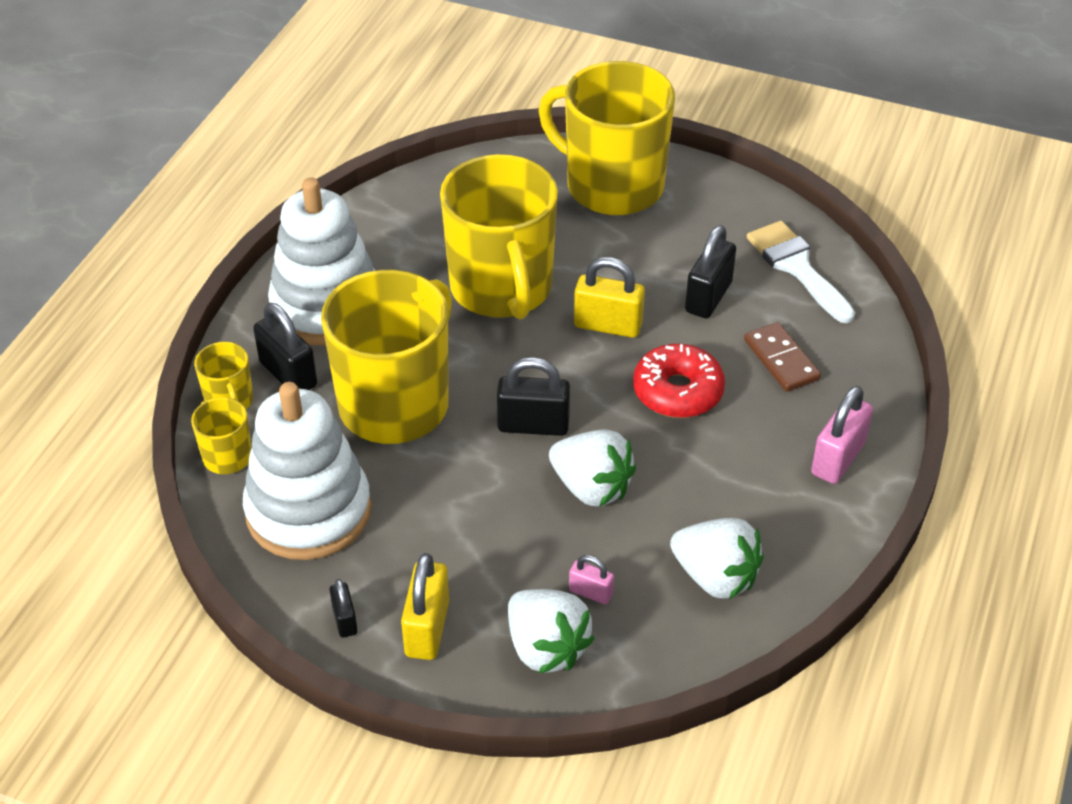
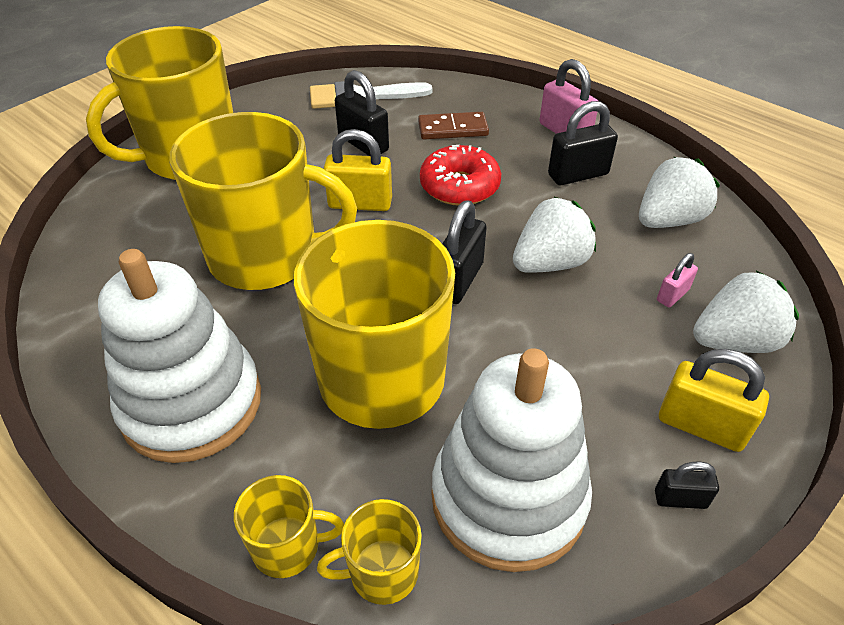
camera: 70 degrees left, 0 degrees up
(288, 374) = (277, 468): black padlock -> black padlock (578, 174)
(608, 325) = (360, 203): yellow padlock -> yellow padlock turned 60 degrees clockwise

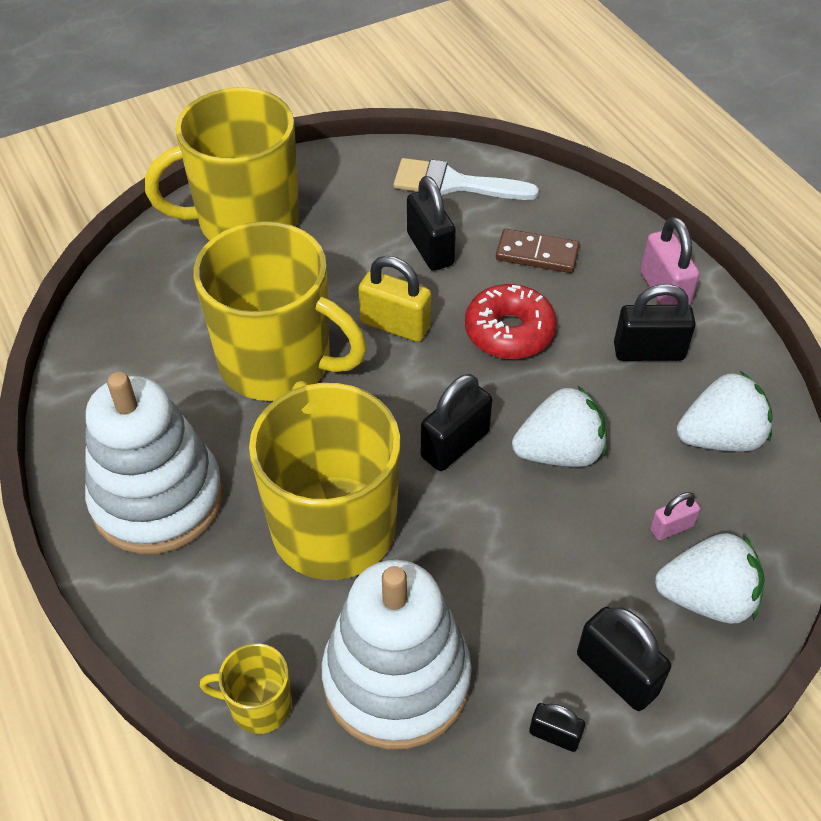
camera: 20 degrees right, 5 degrees up
(288, 546) = (191, 656): yellow mug -> none
(701, 426) = (617, 673): yellow padlock -> black padlock

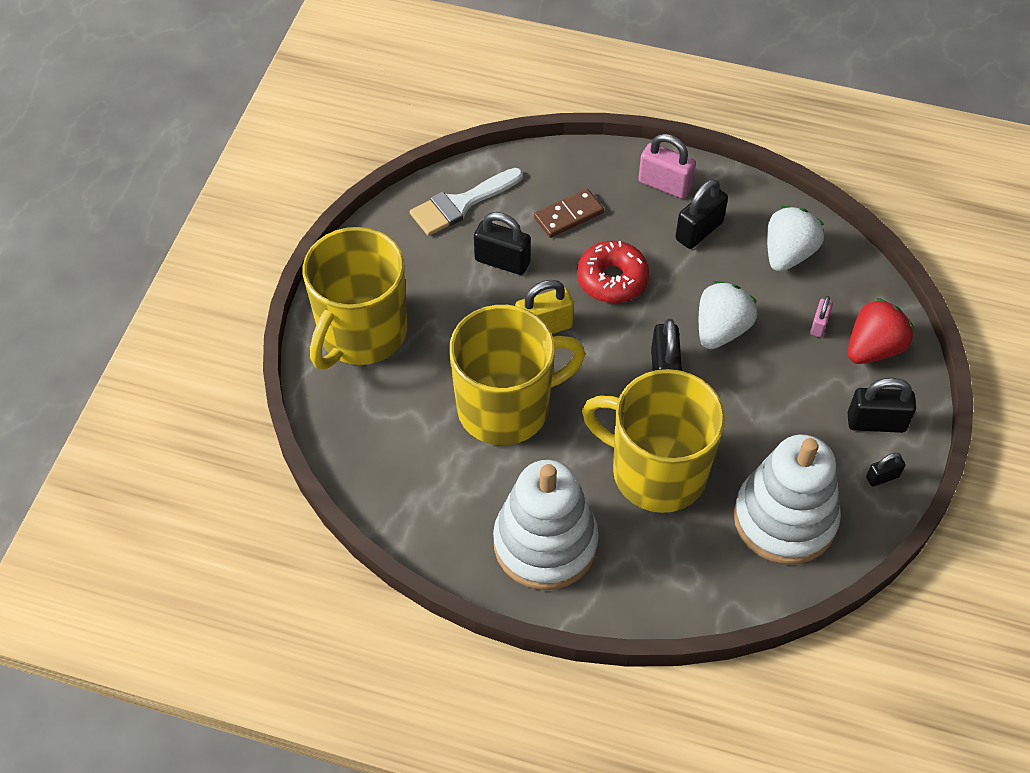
camera: 45 degrees left, 5 degrees up
(259, 705) = (738, 593): yellow mug -> none
(706, 598) = (873, 348): white strawberry -> red strawberry

